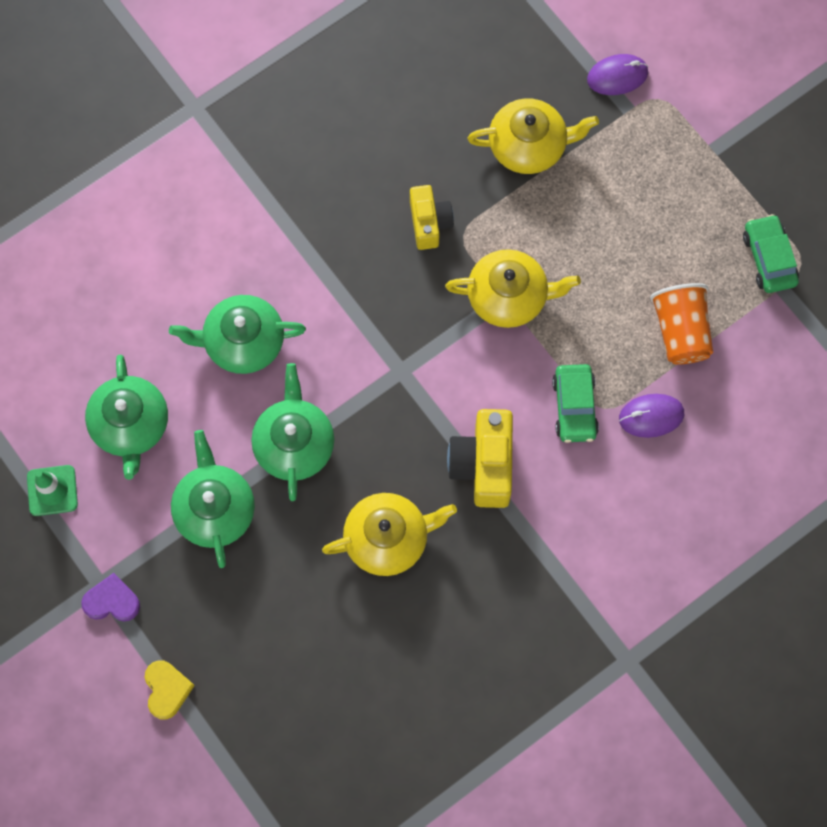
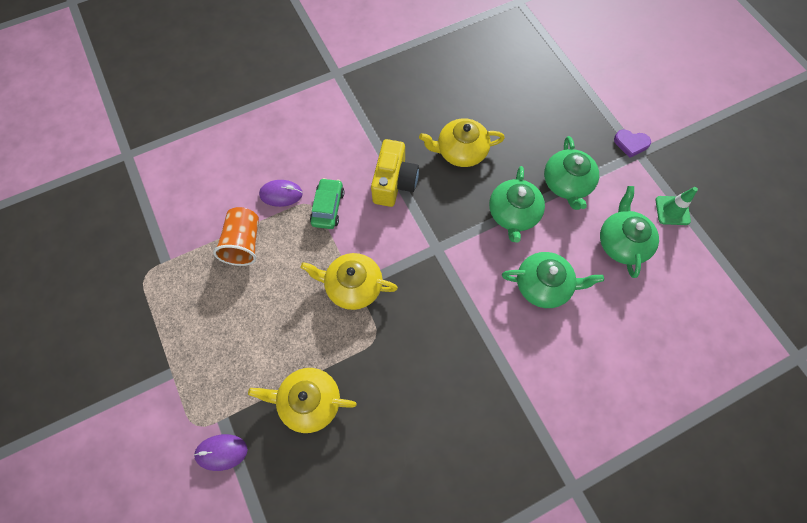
camera: 170 degrees left, 5 degrees down
(167, 689) = (597, 96): yellow heart -> none
(429, 223) = (398, 351): yellow camera -> none
(769, 258) = (165, 282): green car -> none

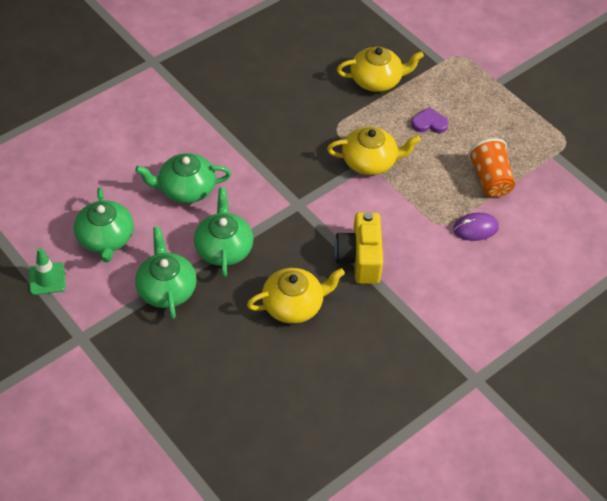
camera: 165 degrees right, 15 degrees down
(221, 452) = (431, 44): purple mouse -> none
(328, 207) = (421, 224): green car -> none
(631, 144) = (89, 348): purple heart -> purple heart (429, 123)

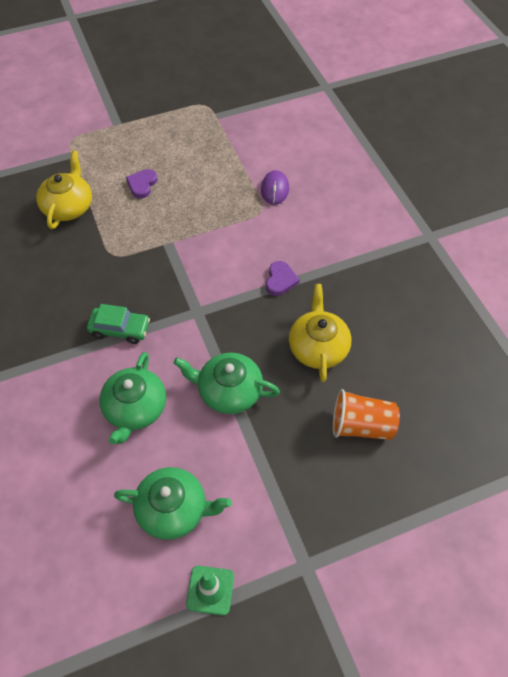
camera: 70 degrees left, 5 degrees up
(166, 289) = (264, 459): green teapot -> none
(259, 156) = (120, 329): none -> green car
(360, 259) = (280, 280): yellow camera -> purple heart
(370, 161) = (168, 240): yellow teapot -> none
(490, 180) = (225, 164): orange cup -> orange cup (361, 425)

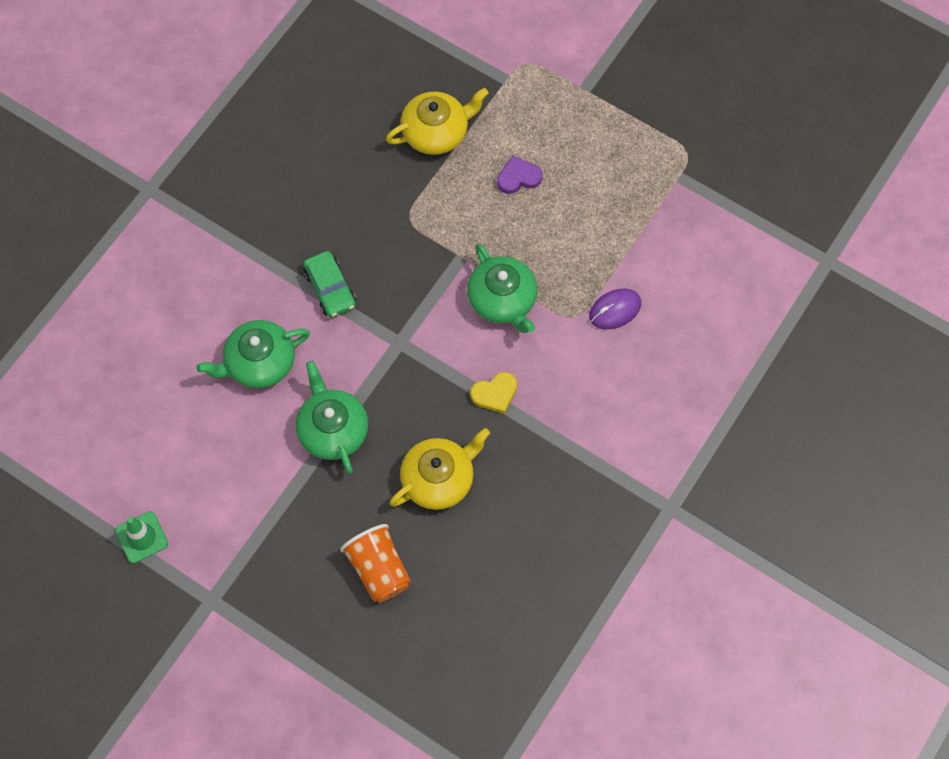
camera: 55 degrees right, 10 degrees up
(173, 509) = (189, 461): green teapot -> green teapot (502, 300)
(280, 280) = (495, 393): purple heart -> yellow heart

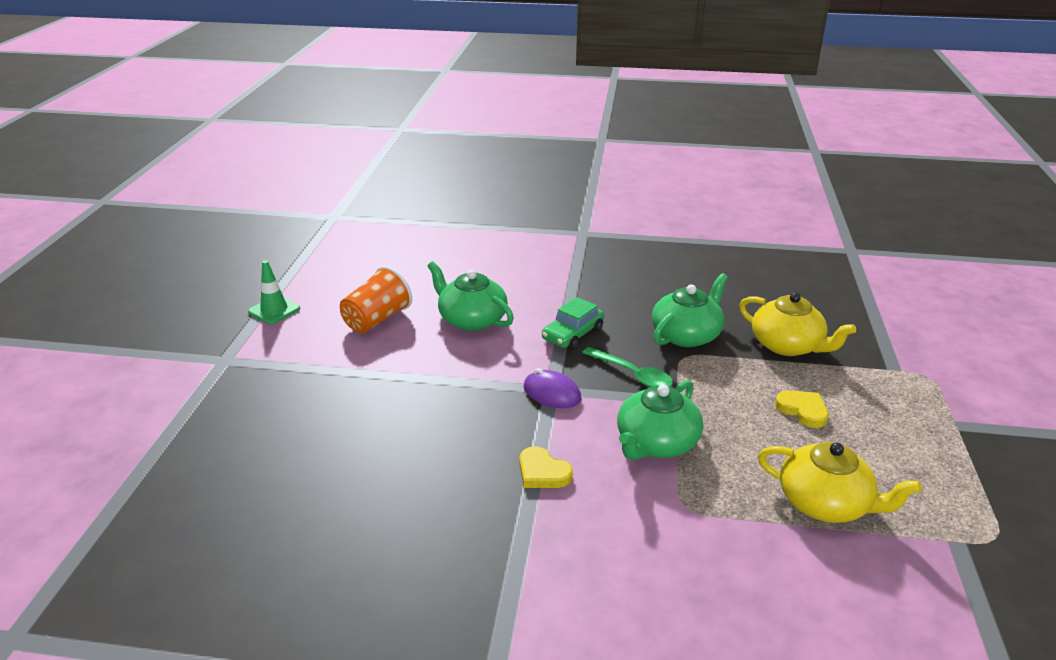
camera: 65 degrees right, 35 degrees down
(333, 430) = (431, 377): green teapot -> green teapot (686, 335)
(379, 569) = (289, 451): orange cup -> orange cup (376, 320)
(413, 271) = (632, 374): none -> green spoon
(439, 479) = (415, 462): yellow teapot -> yellow teapot (825, 503)
(518, 177) = (803, 410): purple heart -> yellow heart
(615, 310) = (726, 540): purple mouse -> purple mouse (552, 393)

